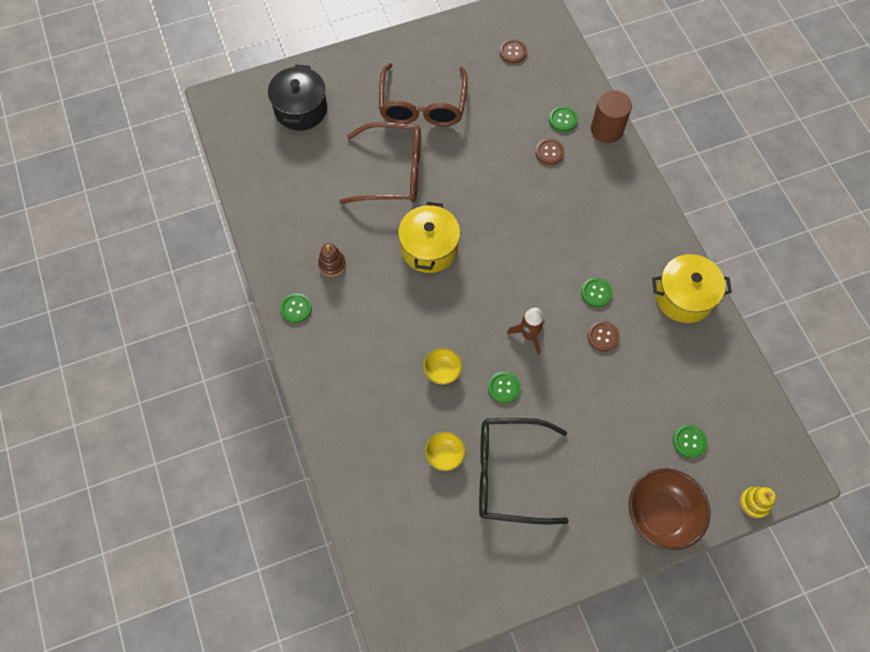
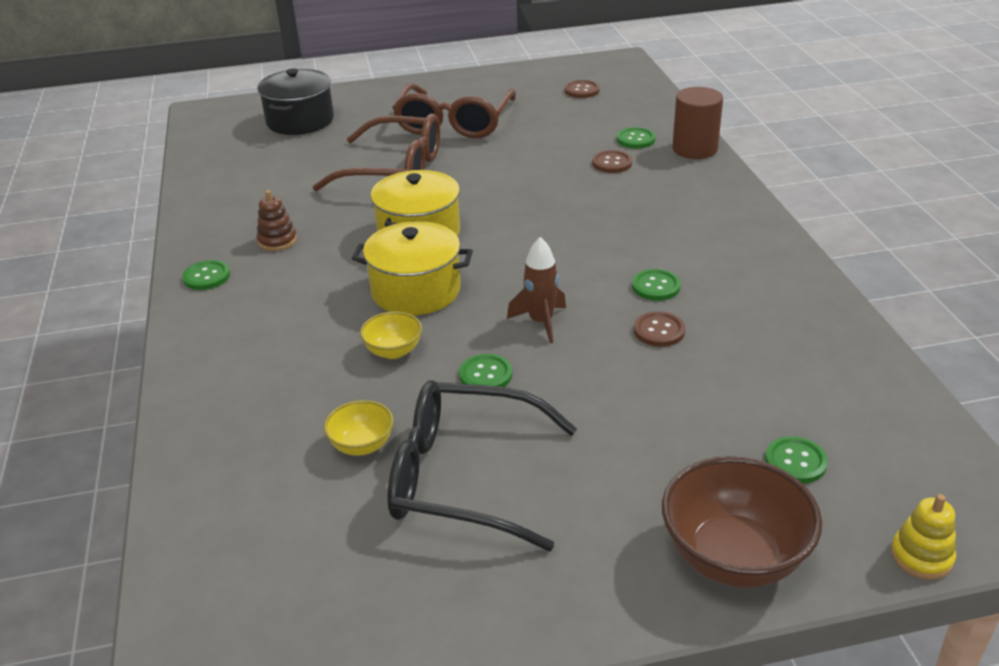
camera: 10 degrees right, 30 degrees down
(684, 297) = (795, 298): yellow pot -> yellow pot (416, 291)

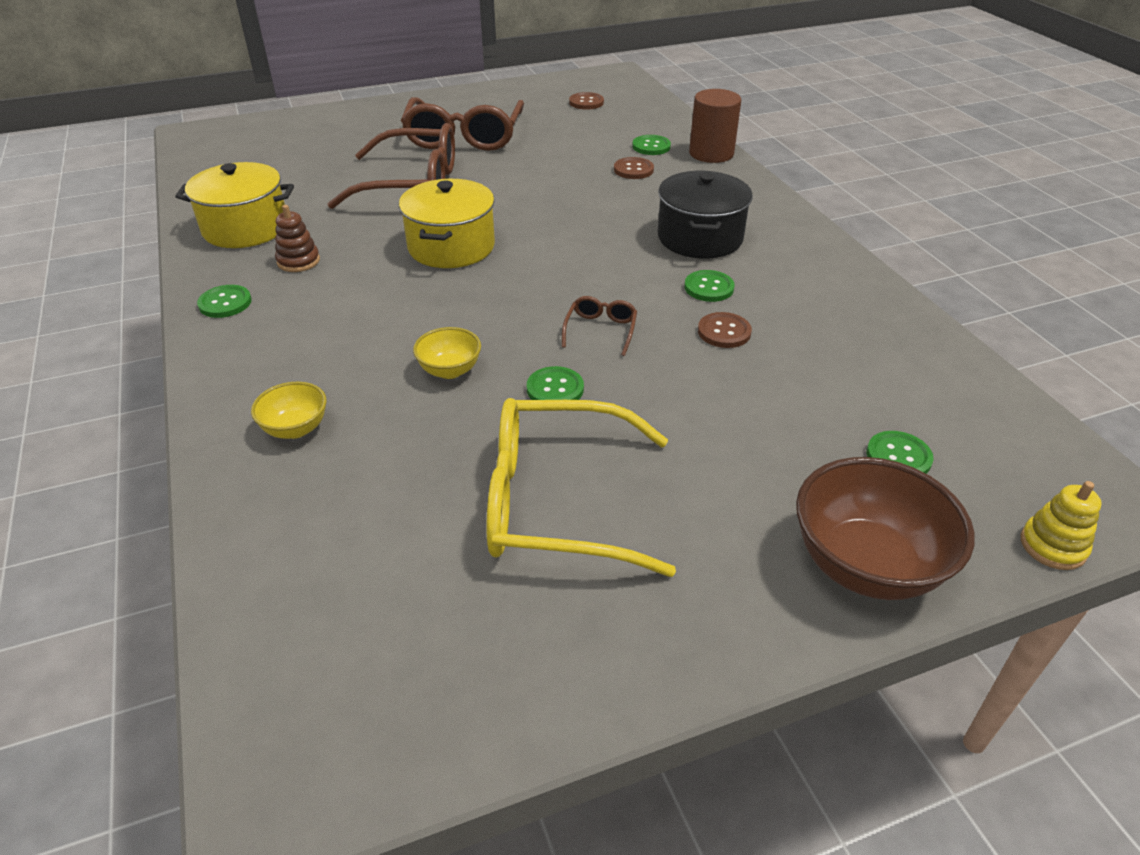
camera: 10 degrees left, 5 degrees up
(300, 121) = (301, 139): black pot -> black pot (700, 238)
(362, 445) = (436, 475): yellow bowl -> yellow bowl (295, 429)
(416, 291) = (460, 305): yellow pot -> yellow pot (246, 228)
(464, 477) = (557, 502): black glasses -> yellow glasses
(541, 322) = (600, 330): brown rocket -> brown glasses

